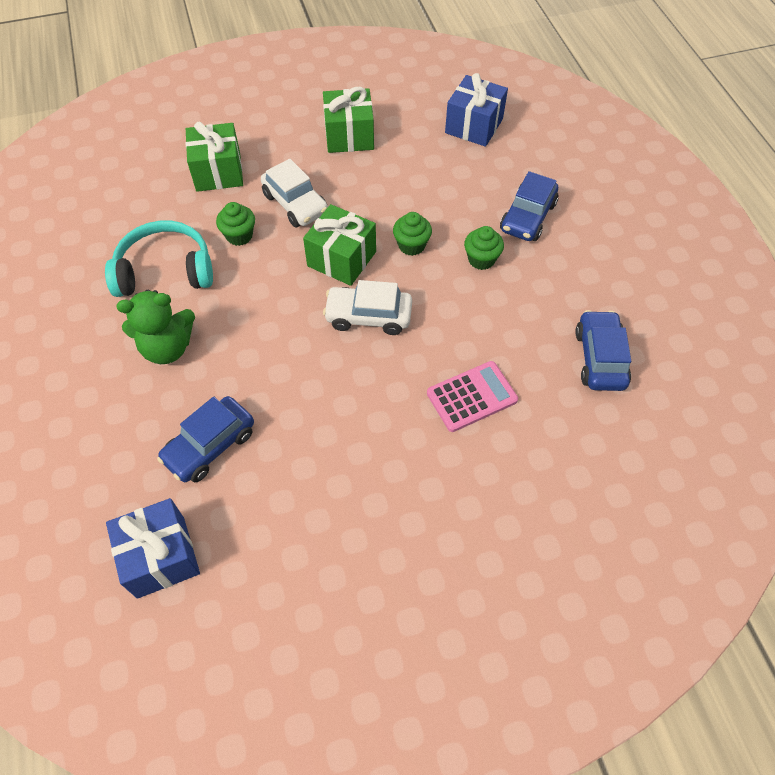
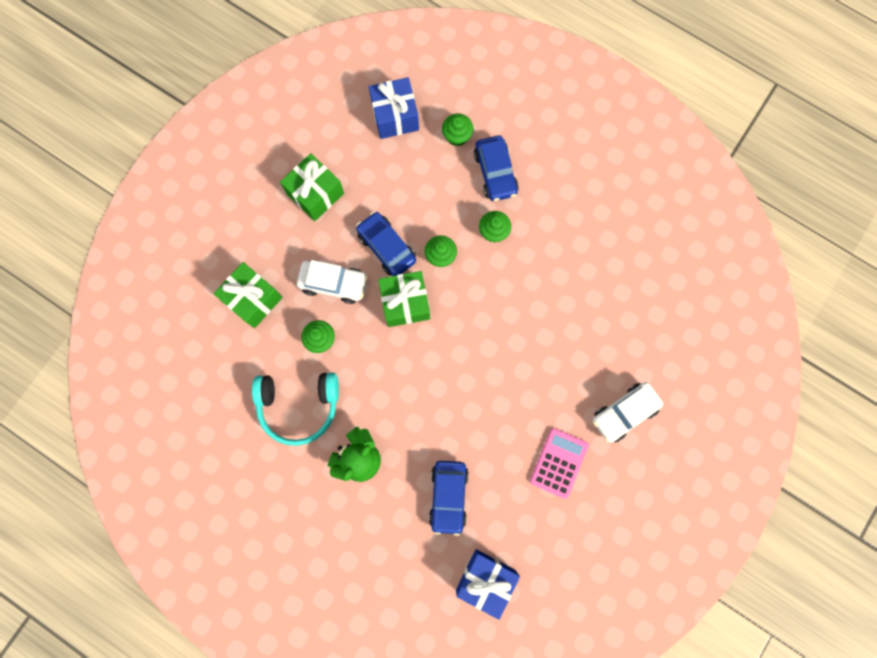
camera: 40 degrees left, 20 degrees up
(165, 270) = (299, 406): turquoise headphones -> turquoise headphones turned 135 degrees counterclockwise
(368, 316) = (460, 333): white car -> white car (624, 413)
(472, 397) = (568, 339): pink calculator -> pink calculator (559, 463)
(517, 170) = (457, 136): none -> green cupcake
(600, 358) = (619, 251): blue car -> blue car (386, 247)

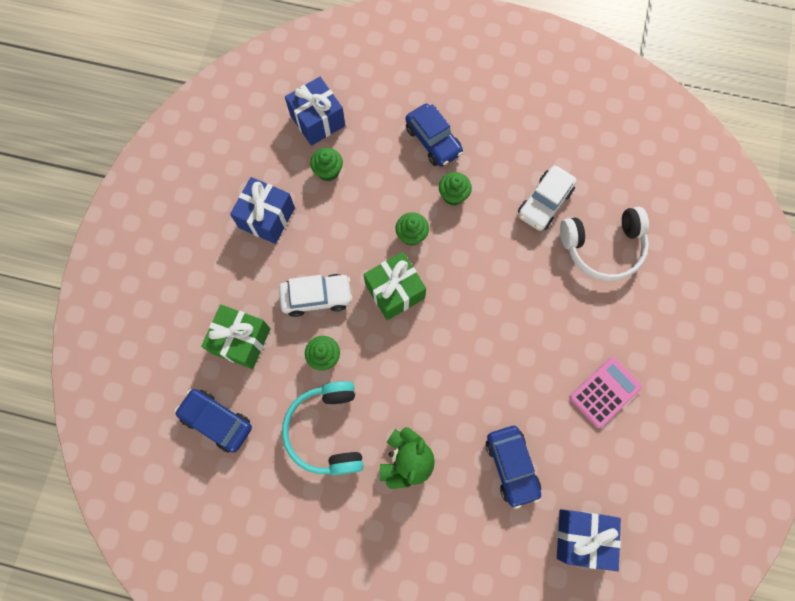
camera: 20 degrees left, 5 degrees down
(299, 406) = (326, 431): turquoise headphones -> turquoise headphones turned 105 degrees clockwise
(315, 194) = (266, 217): green gift -> blue gift
(386, 247) = (356, 244): blue car -> blue car (217, 421)
(457, 136) = (384, 119): green cupcake -> green cupcake (328, 171)
(559, 463) = (605, 392): pink calculator -> pink calculator turned 45 degrees clockwise
(613, 330) = (603, 247): none -> white headphones
(624, 413) = (646, 321): white car -> white car (544, 203)

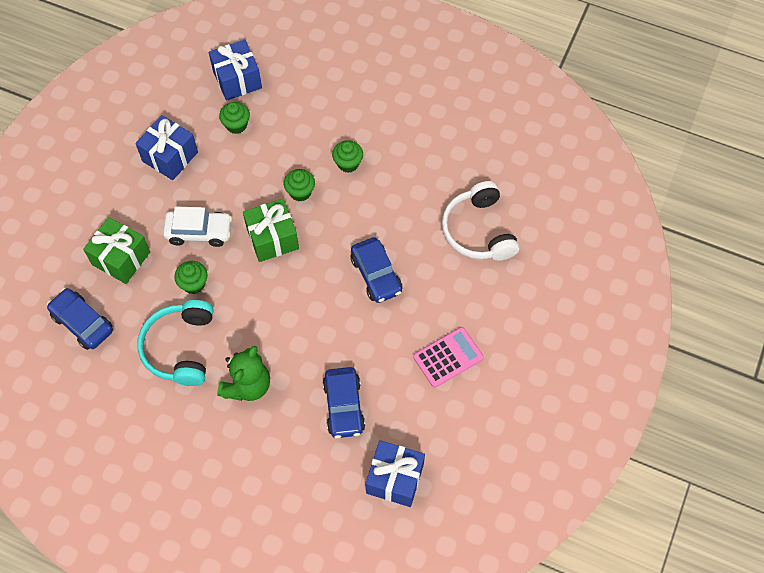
camera: 10 degrees right, 10 degrees down
(433, 141) = (341, 113): blue car -> blue car (376, 275)
(544, 203) = (432, 183): white car -> none
(603, 247) = (478, 231): white headphones -> white headphones turned 75 degrees clockwise

